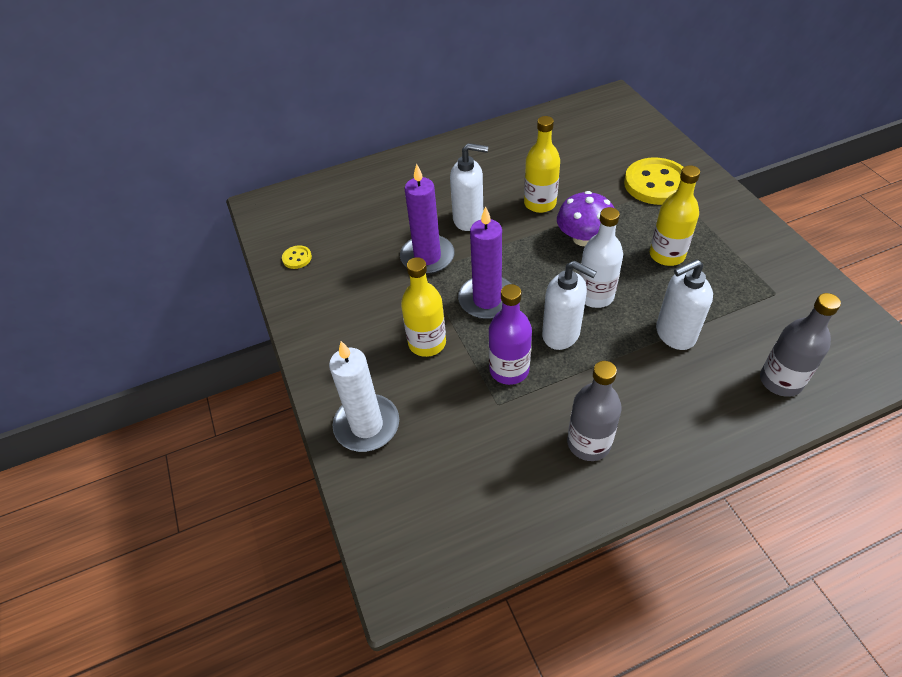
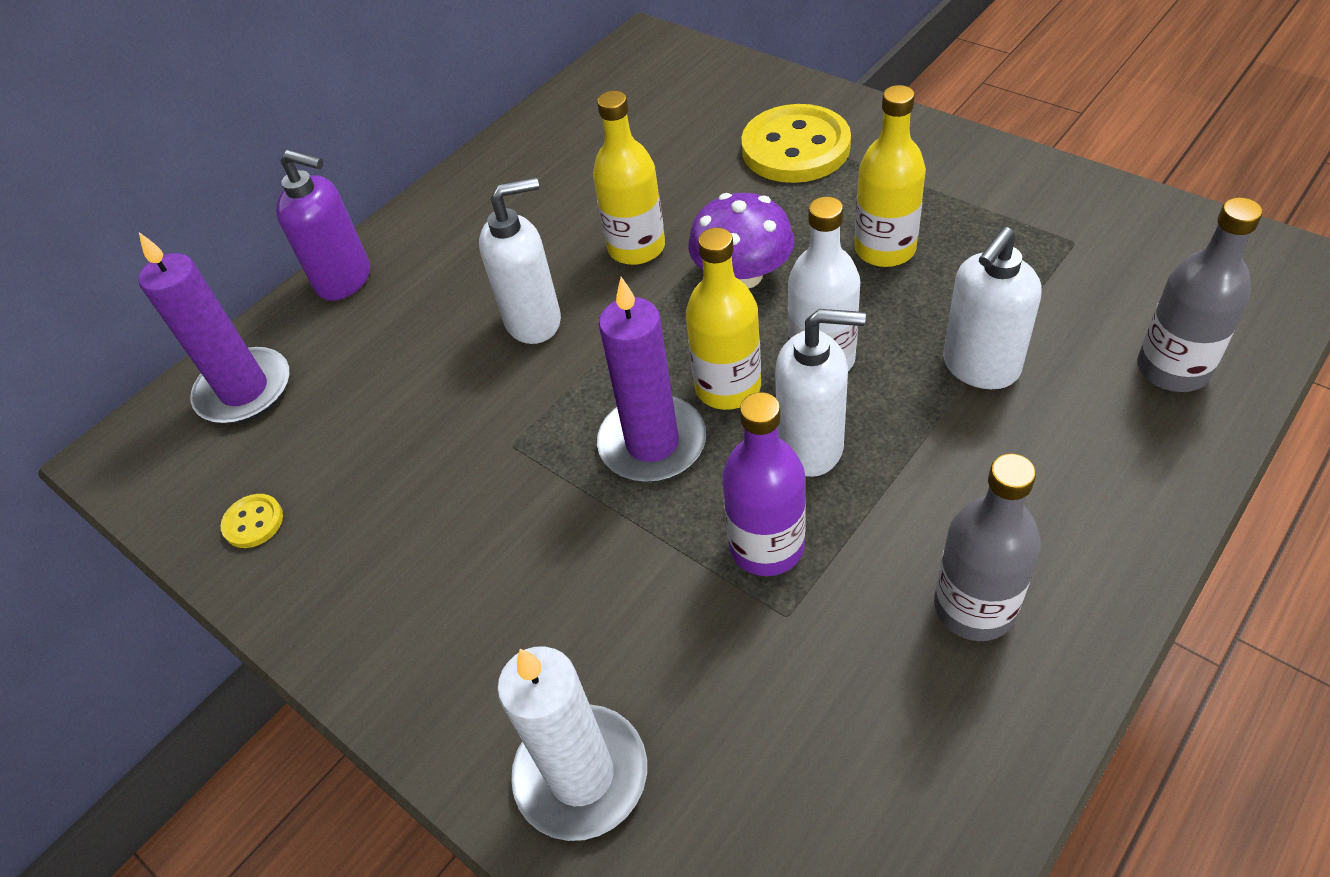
camera: 25 degrees left, 0 degrees up
(395, 165) = (345, 280): none -> purple soap dispenser
(427, 257) = (502, 415): purple candle -> purple candle (244, 390)
(427, 343) = (596, 567): yellow bottle -> yellow bottle (728, 387)

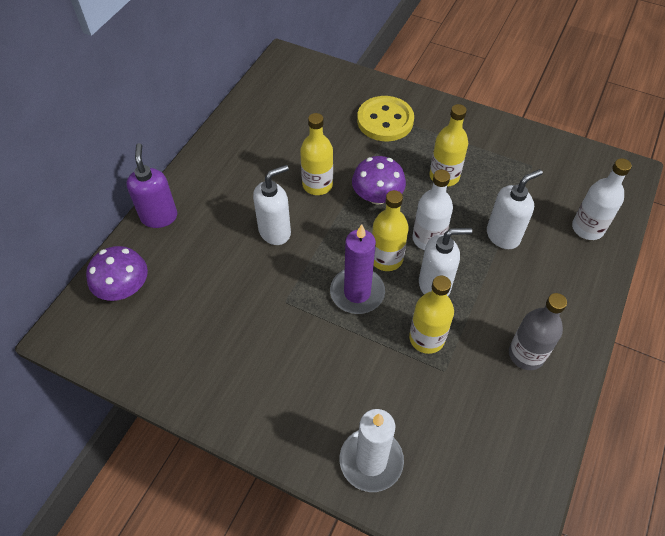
camera: 20 degrees left, 5 degrees up
(244, 390) = (124, 288): purple candle -> purple mushroom
(253, 522) = (158, 361): yellow button -> none
(345, 280) = (159, 217): purple soap dispenser -> purple soap dispenser turned 105 degrees counterclockwise
(766, 546) = (426, 338): purple bottle -> yellow bottle
(980, 367) = (503, 236): white soap dispenser -> white soap dispenser turned 150 degrees counterclockwise
(1172, 369) = (587, 228): grey bottle -> white bottle

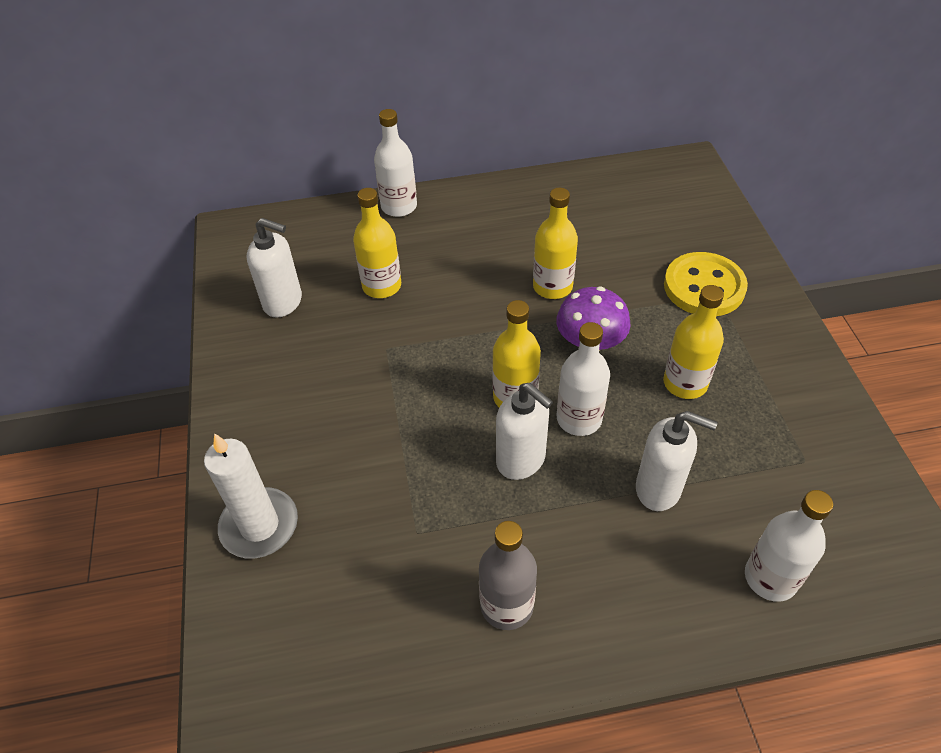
camera: 55 degrees right, 5 degrees down
(124, 288) = (304, 234): purple mushroom -> none
(159, 217) = (399, 206): purple soap dispenser -> white bottle
(275, 232) = (461, 291): white soap dispenser -> white soap dispenser (283, 302)
(357, 292) = (448, 398): purple candle -> none
(426, 338) = (444, 492): yellow bottle -> yellow bottle (382, 286)

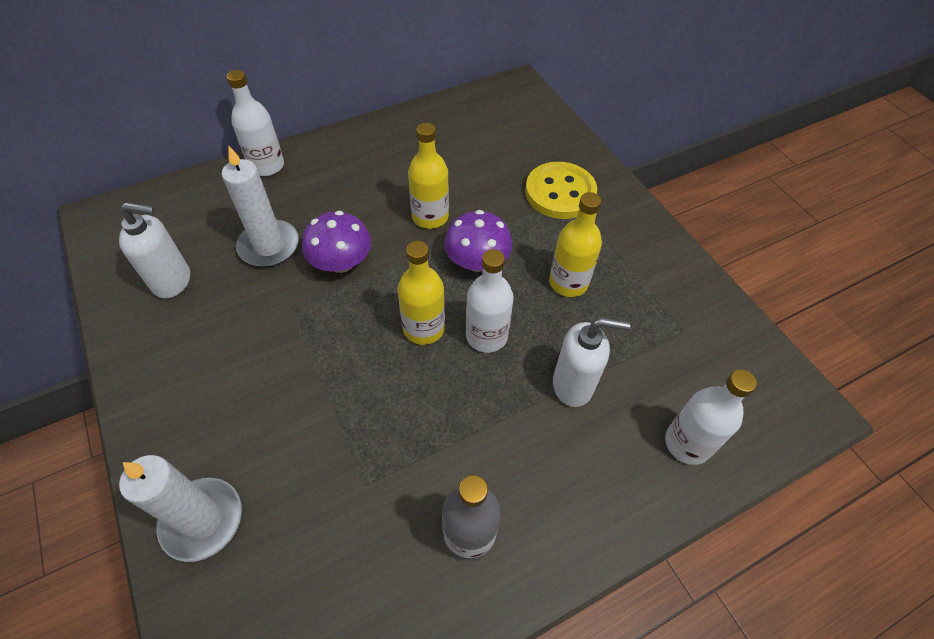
camera: 20 degrees left, 5 degrees up
(382, 286) = (269, 246): yellow bottle -> white candle
(448, 315) = (341, 262): none -> purple mushroom
(521, 460) = (445, 388): white soap dispenser -> none

